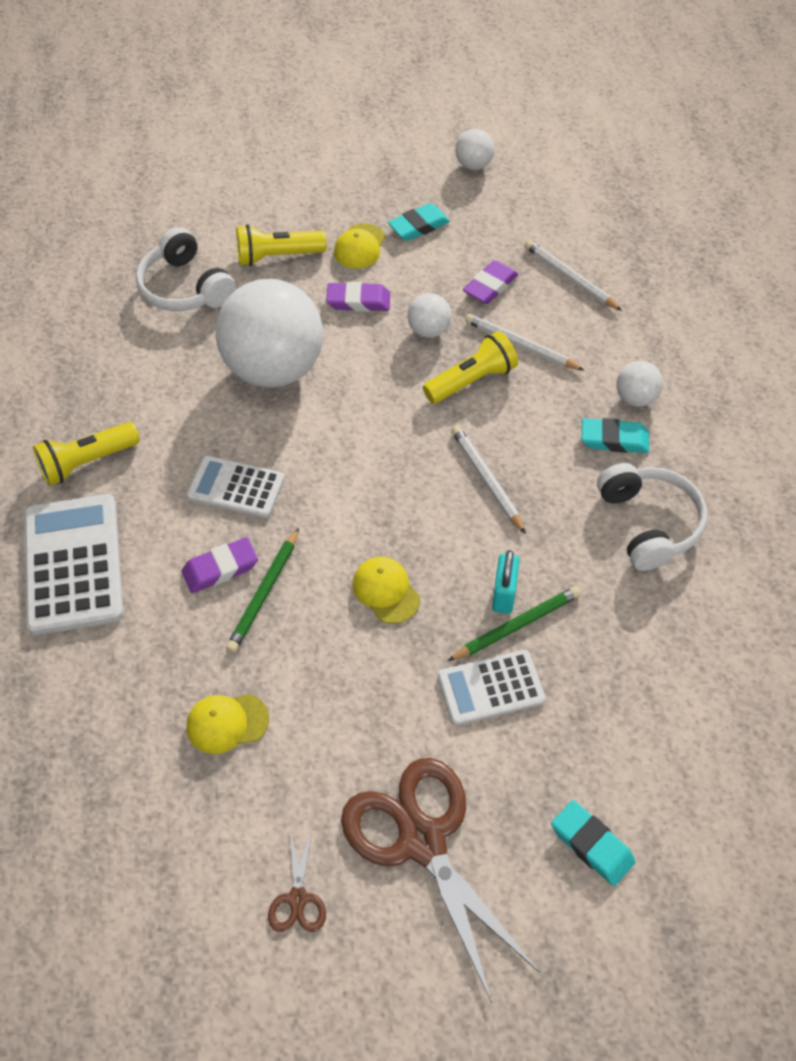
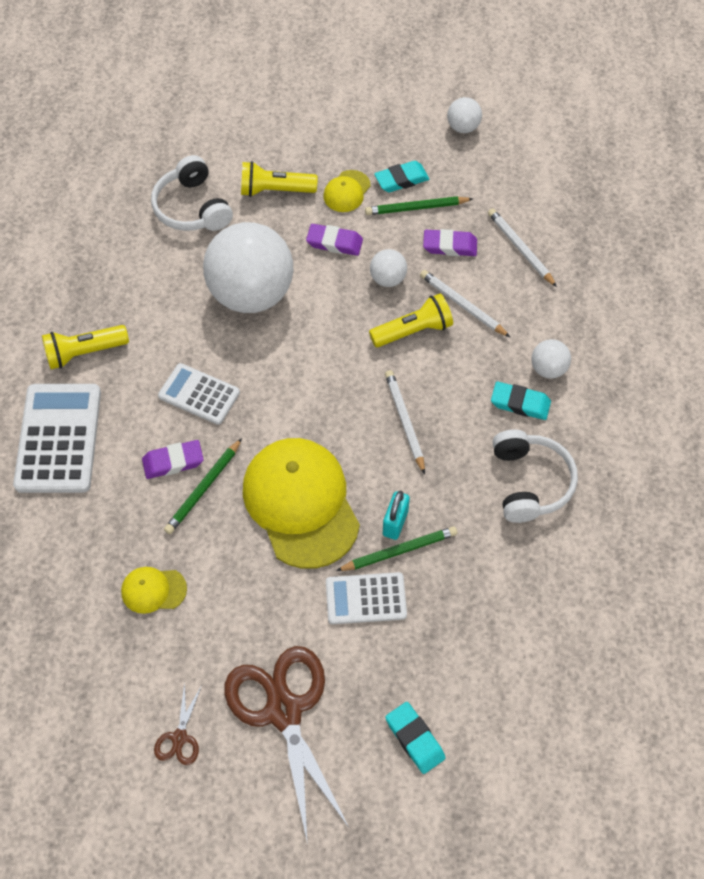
camera: 10 degrees right, 5 degrees up
(386, 591) = (301, 503): yellow cap -> yellow cap, size x2.25
(442, 253) = (416, 208): none -> green pencil
(490, 286) = (450, 246): purple eraser -> purple eraser turned 45 degrees clockwise

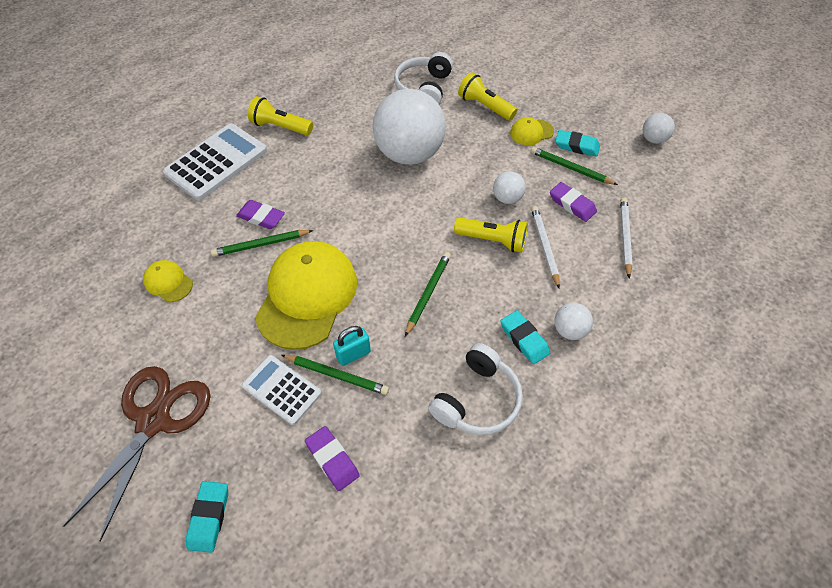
camera: 40 degrees right, 5 degrees down
(179, 738) = (81, 384): brown scissors -> none
(199, 394) = (317, 190): white calculator -> none
(334, 243) = (493, 156): purple eraser -> purple eraser (332, 459)
(404, 421) = (428, 293): white pencil -> green pencil

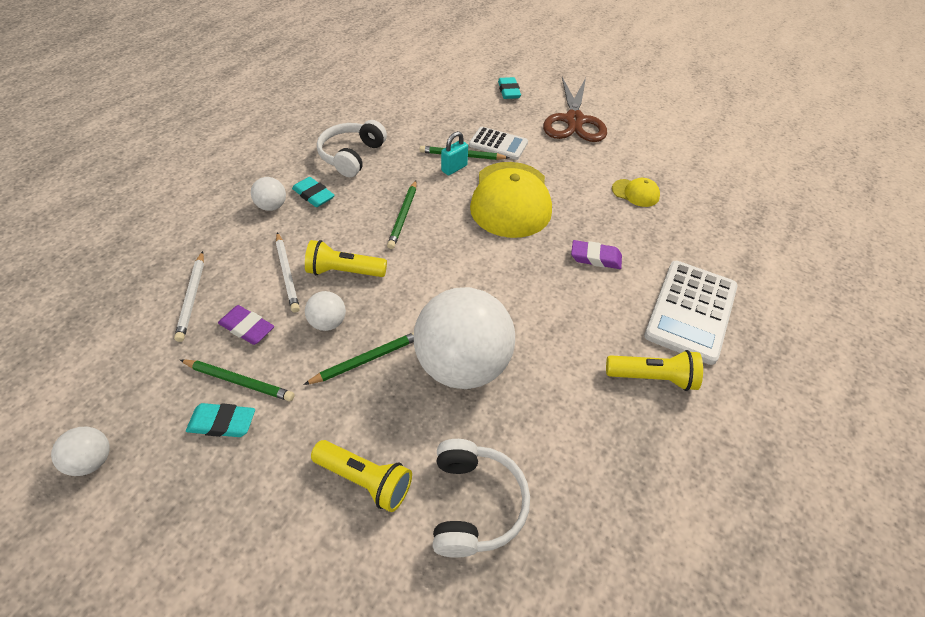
camera: 165 degrees right, 5 degrees down
(261, 244) = (578, 233): green pencil -> green pencil (367, 359)
(332, 459) = (446, 118): purple eraser -> none
(531, 132) = (290, 437): yellow cap -> none

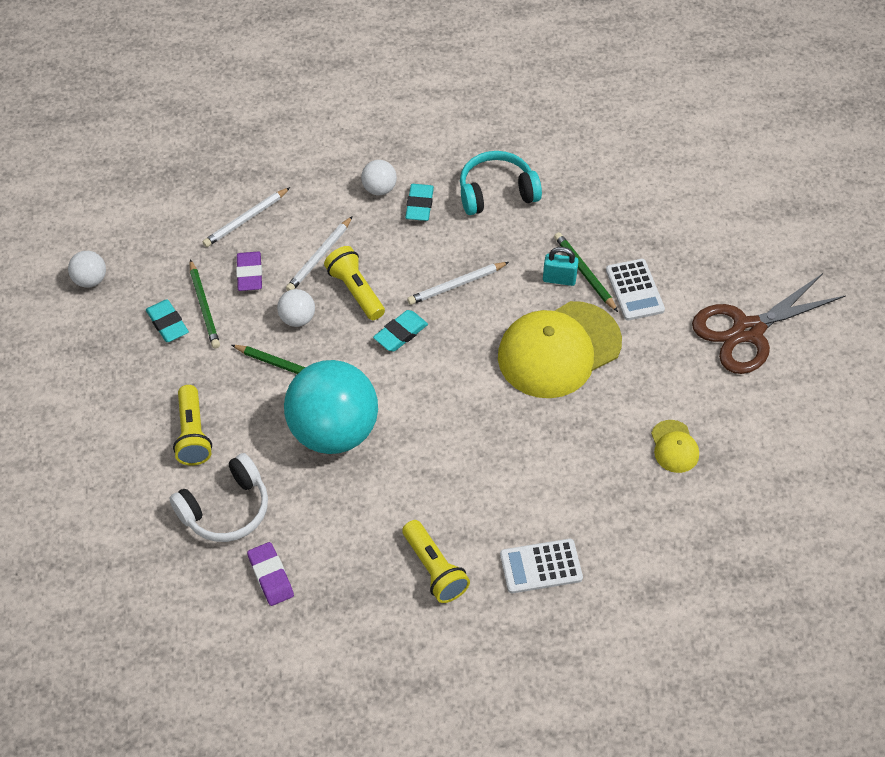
camera: 55 degrees right, 5 degrees up
(351, 156) = (496, 192): white headphones -> turquoise headphones
(403, 216) = (456, 285): green pencil -> white pencil
(463, 365) = (334, 431): white ball -> turquoise ball
(509, 91) = (740, 243): turquoise eraser -> turquoise eraser (400, 333)
(595, 258) = (542, 459): purple eraser -> purple eraser (270, 576)
(690, 311) = (541, 566): white calculator -> white calculator, size x0.61

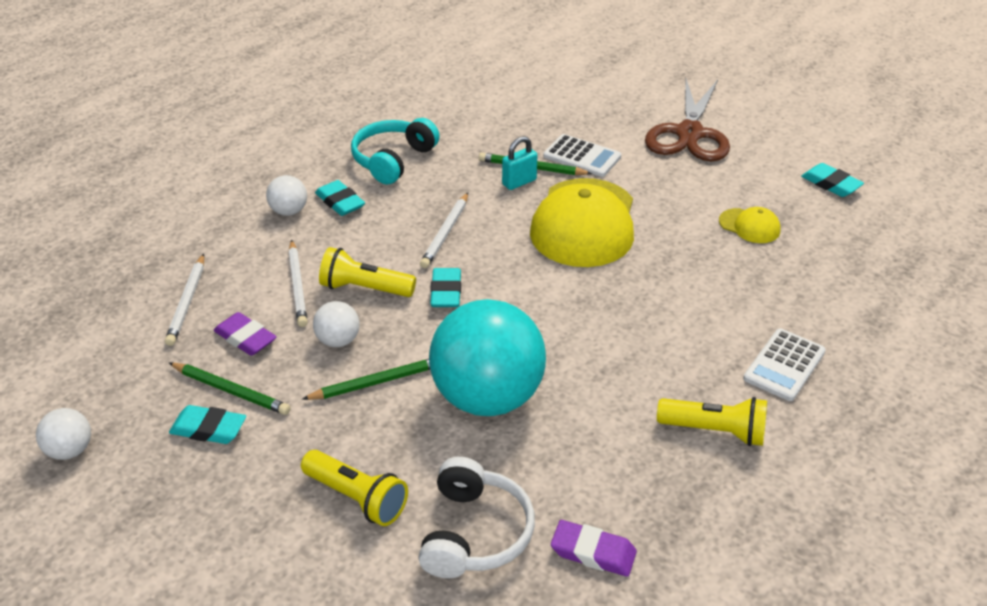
camera: 45 degrees left, 15 degrees down
(793, 462) = (831, 184): none -> turquoise eraser

